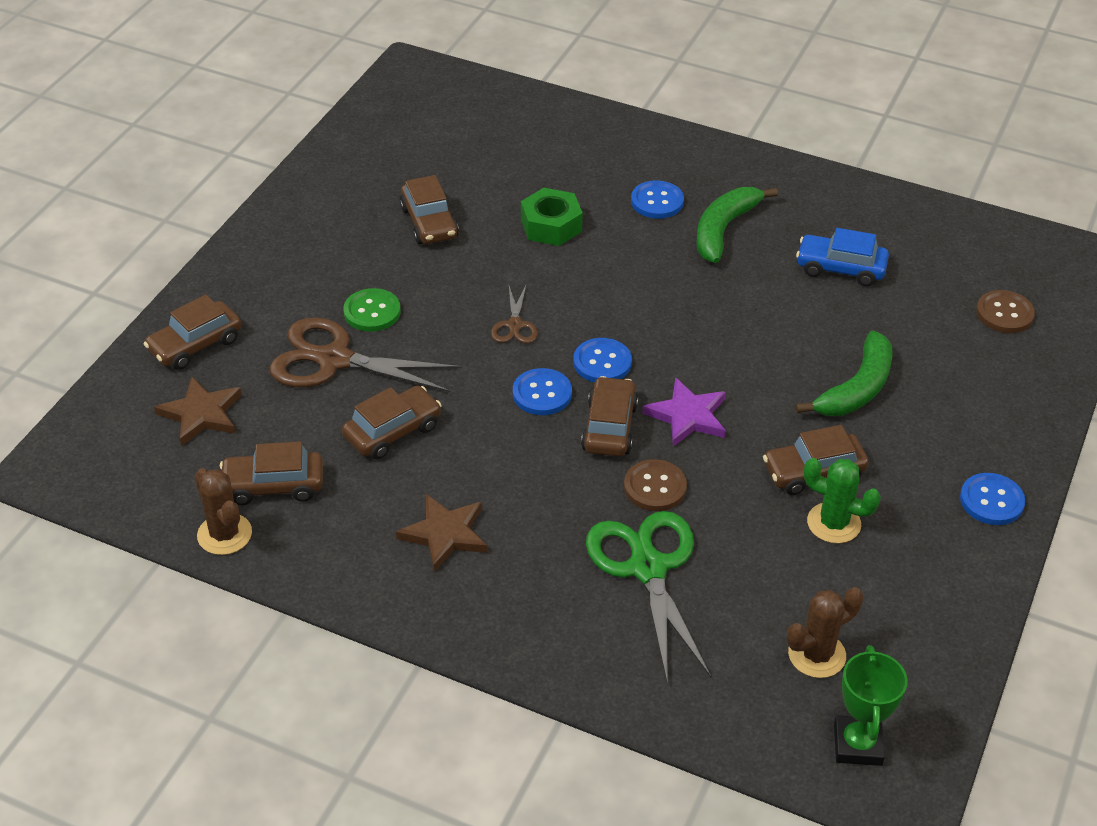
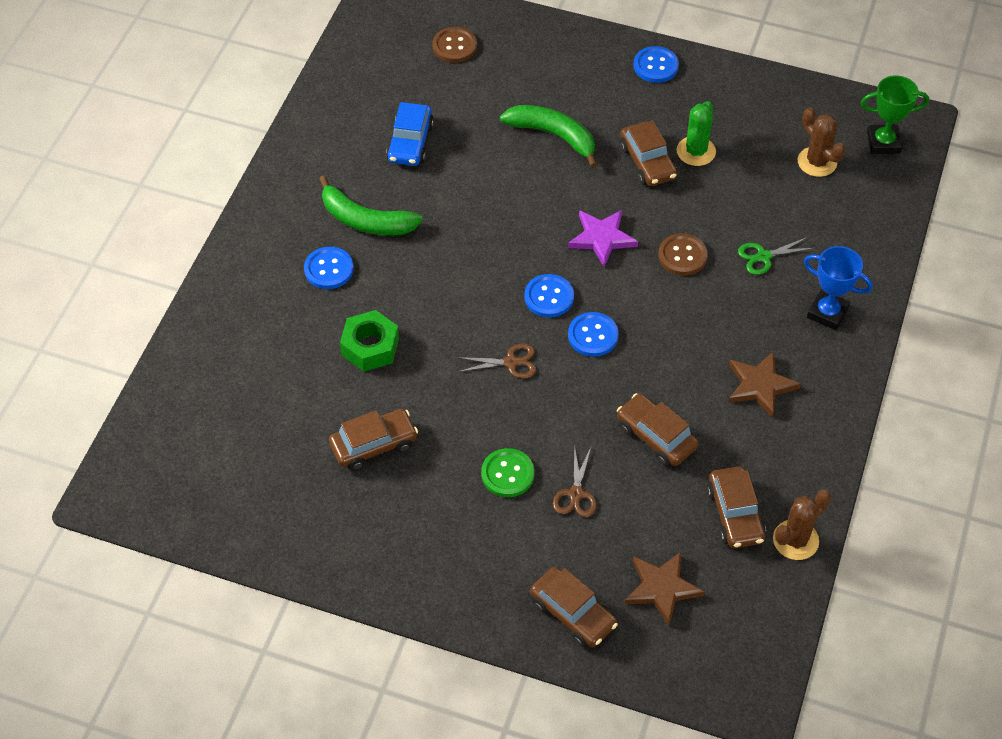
camera: 95 degrees left, 10 degrees up
(334, 360) = (576, 494): brown scissors -> brown scissors, size x0.49
(548, 621) = (827, 312): none -> blue trophy
(609, 427) = (623, 288): brown car -> none
(647, 568) = (763, 257): green scissors -> green scissors, size x0.49

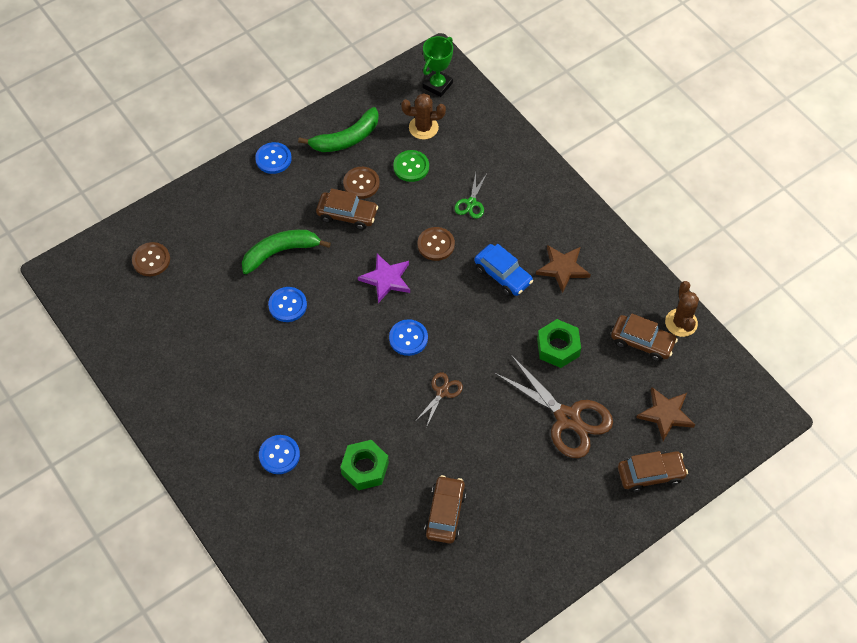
camera: 55 degrees left, 5 degrees up
(366, 220) = (256, 407): green banana -> green banana (346, 138)
(410, 142) = (212, 339): blue car -> blue car (503, 275)
(507, 474) = (525, 447): green button -> green button (411, 167)
(576, 494) = (567, 418): brown scissors -> brown scissors, size x2.05
(593, 335) = (457, 333): blue button -> blue button (287, 305)
(656, 436) = (558, 347): brown car -> green nut
(696, 151) = (361, 183): green cactus -> brown button
(827, 312) = (537, 199): blue trophy -> none

